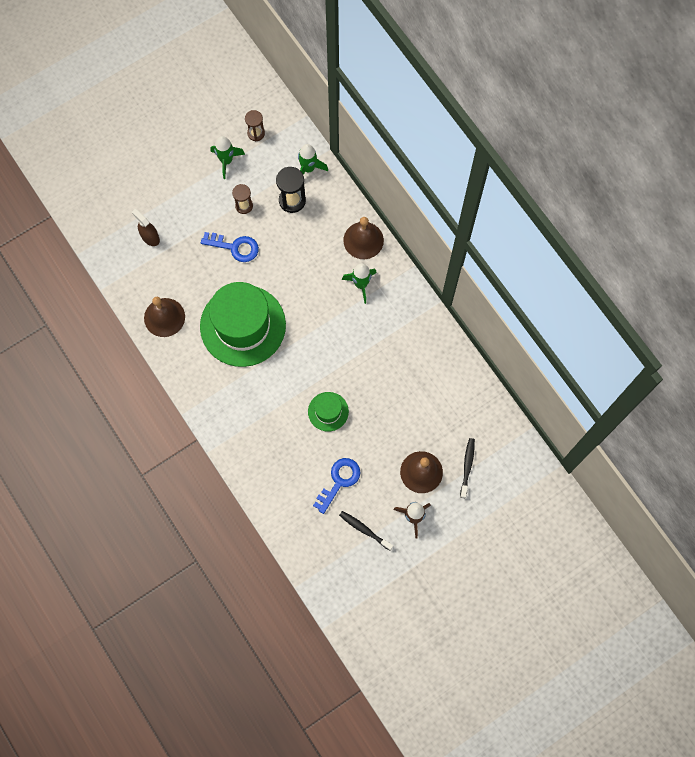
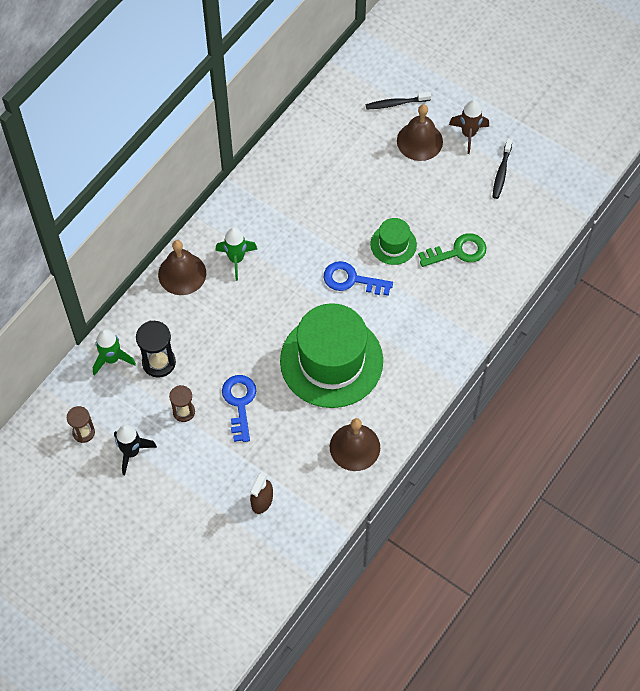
camera: 110 degrees left, 10 degrees down
(226, 161) = (131, 452): green rocket -> black rocket
(301, 461) = (458, 251): none -> green key
(339, 481) = (462, 210): blue key -> blue key (351, 280)

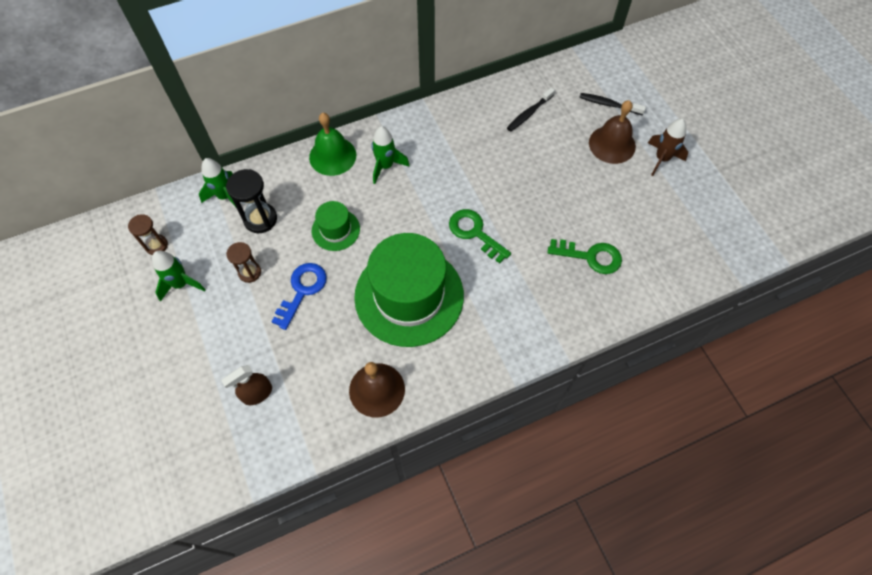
camera: 30 degrees right, 0 degrees up
(131, 452) = (181, 284): black rocket -> green rocket
(182, 273) = (332, 156): brown bell -> green bell
(351, 280) = (474, 232): blue key -> green key
(393, 244) = (533, 220): green hat -> green hat (335, 230)
(501, 172) = (674, 206): black toothbrush -> black toothbrush (529, 113)

